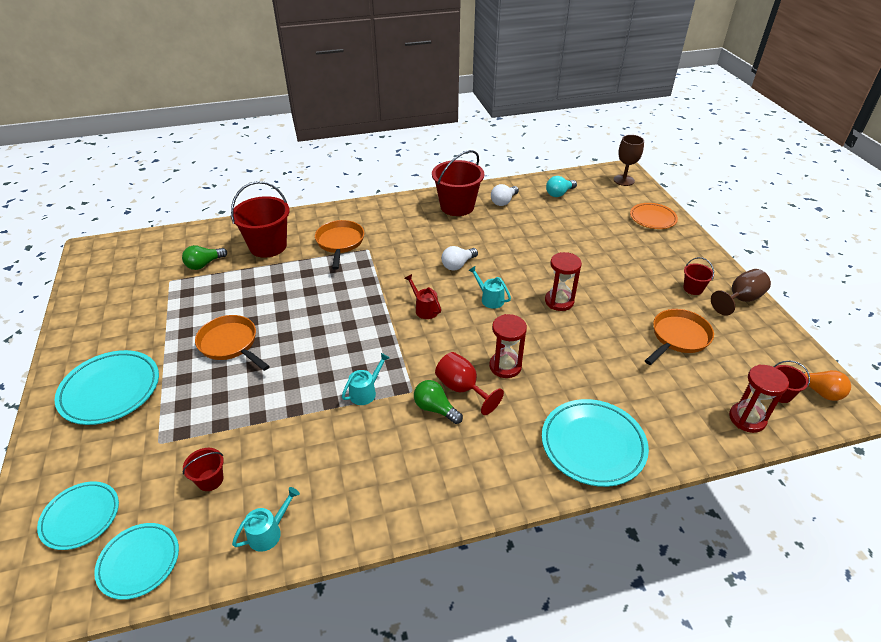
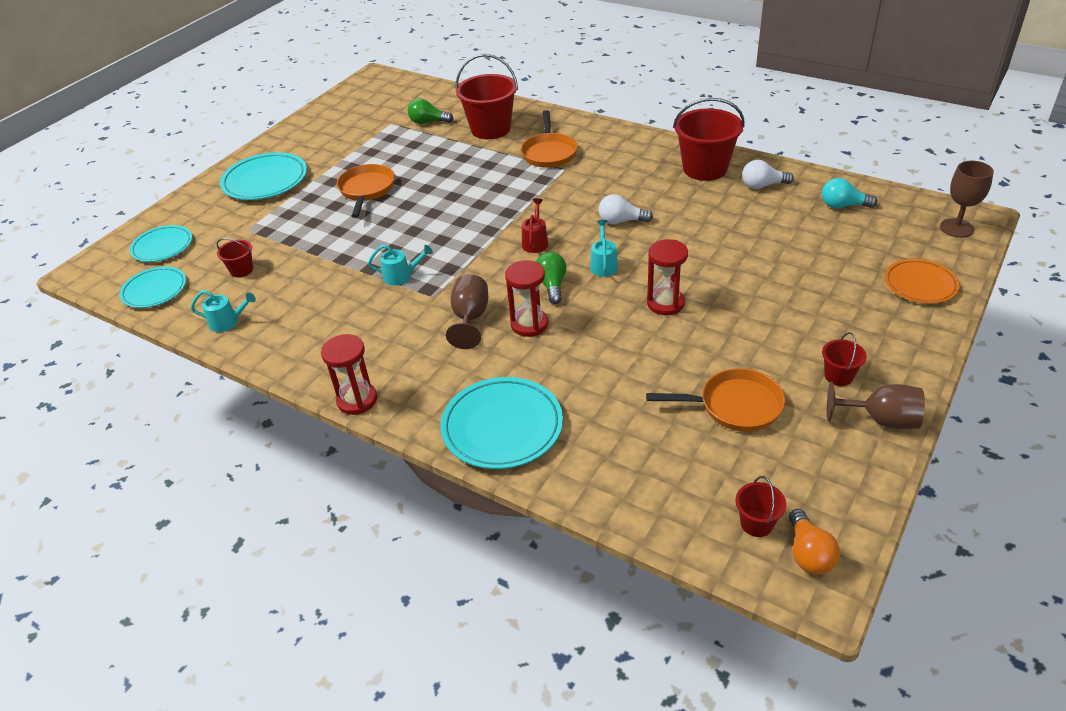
camera: 50 degrees right, 0 degrees up
(340, 243) = (549, 153): orange pan -> orange pan turned 135 degrees clockwise
(435, 409) = (429, 319): green light bulb -> green light bulb (552, 285)
(462, 389) = (470, 318): red goblet -> brown goblet
(747, 419) = (679, 514): red hourglass -> red hourglass (357, 400)

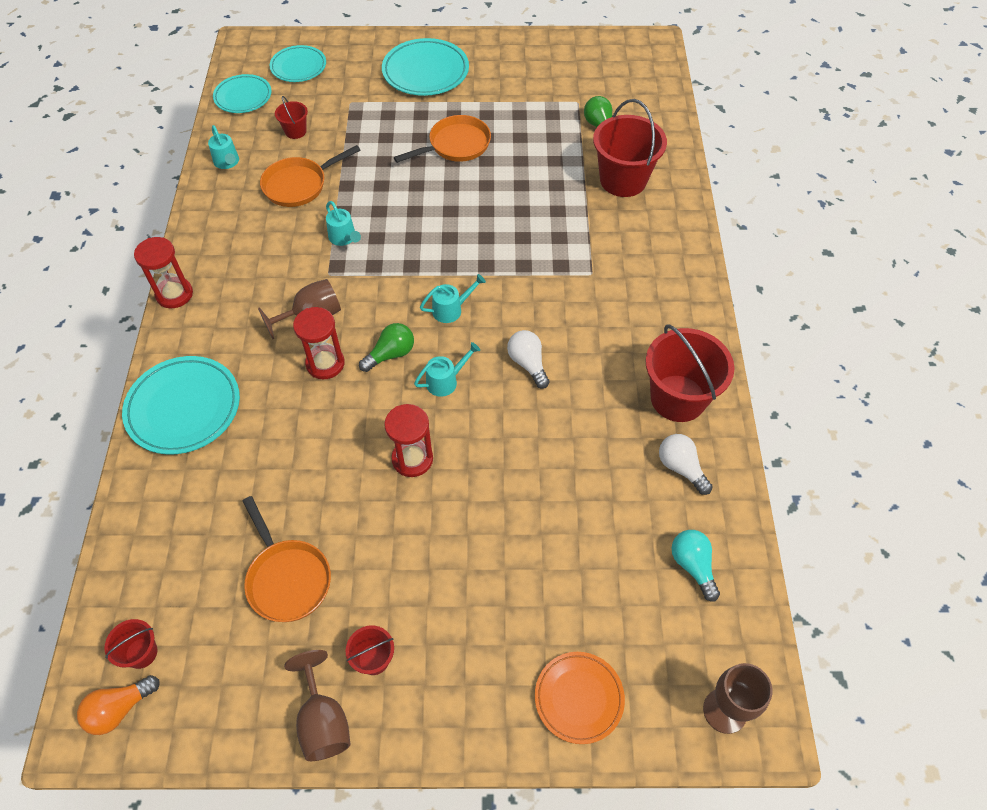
camera: 55 degrees right, 15 degrees up
(535, 241) = (451, 309): red watering can -> turquoise watering can
(549, 153) = (612, 247): orange pan -> orange pan (299, 185)

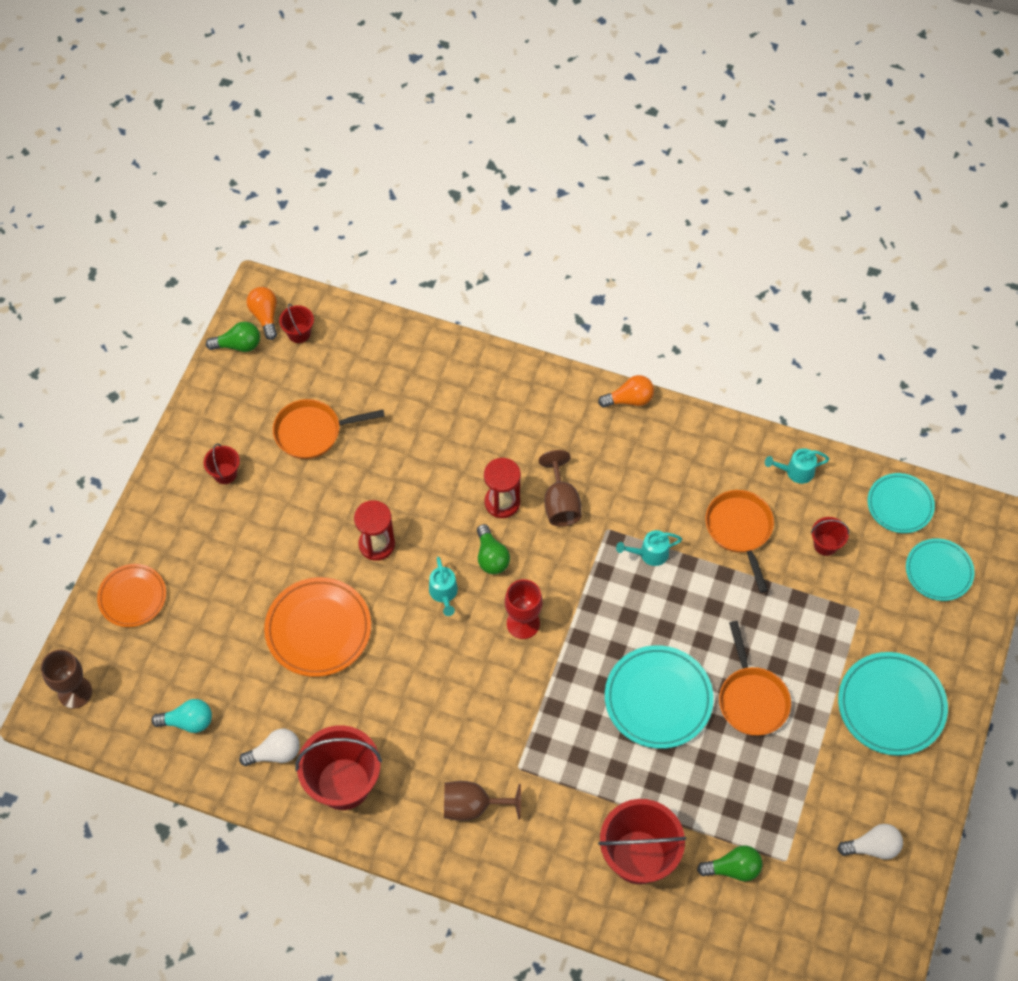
camera: 110 degrees right, 5 degrees up
(173, 726) = (238, 345): none -> green light bulb
(174, 294) = (629, 399): red hourglass -> orange light bulb
(184, 408) = (498, 388): turquoise plate -> turquoise plate (658, 699)
(323, 721) = (198, 432): brown goblet -> brown goblet (473, 806)
(451, 309) = (523, 623): turquoise watering can -> red goblet
(528, 364) = (434, 668): white light bulb -> white light bulb (872, 847)
(532, 478) = (318, 629): none -> orange plate

